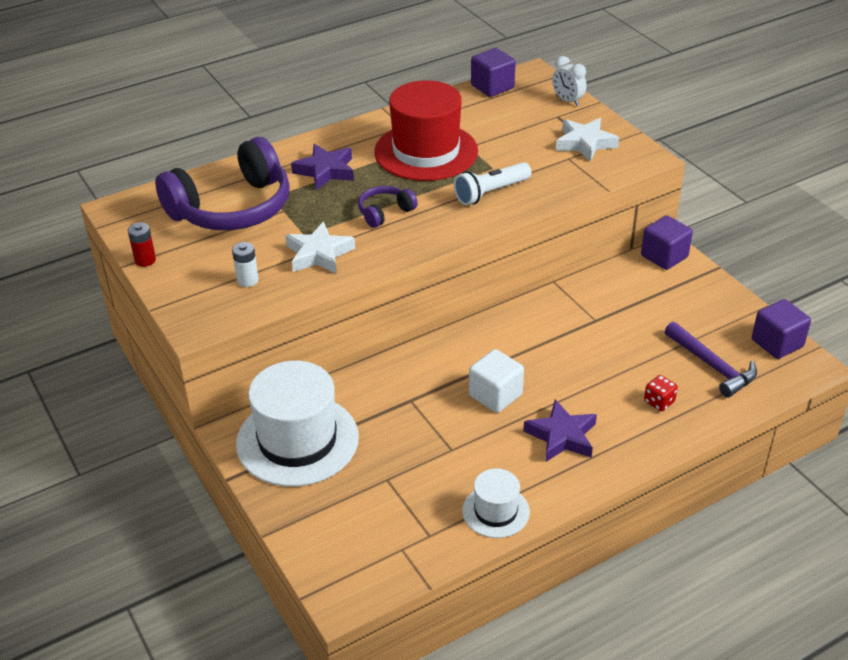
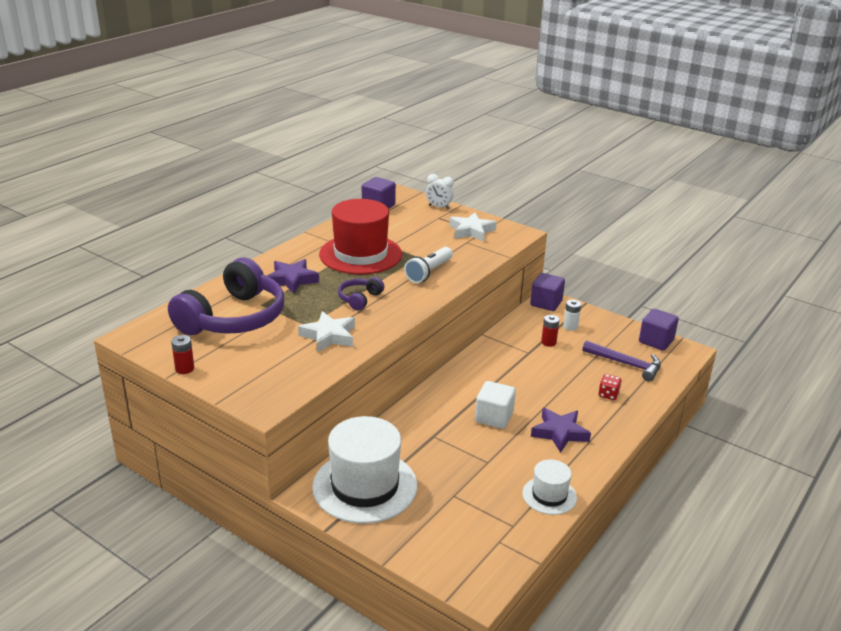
camera: 25 degrees left, 10 degrees down
(247, 280) = (284, 365): white battery -> white battery (570, 326)
(630, 312) = (548, 342): none -> red battery

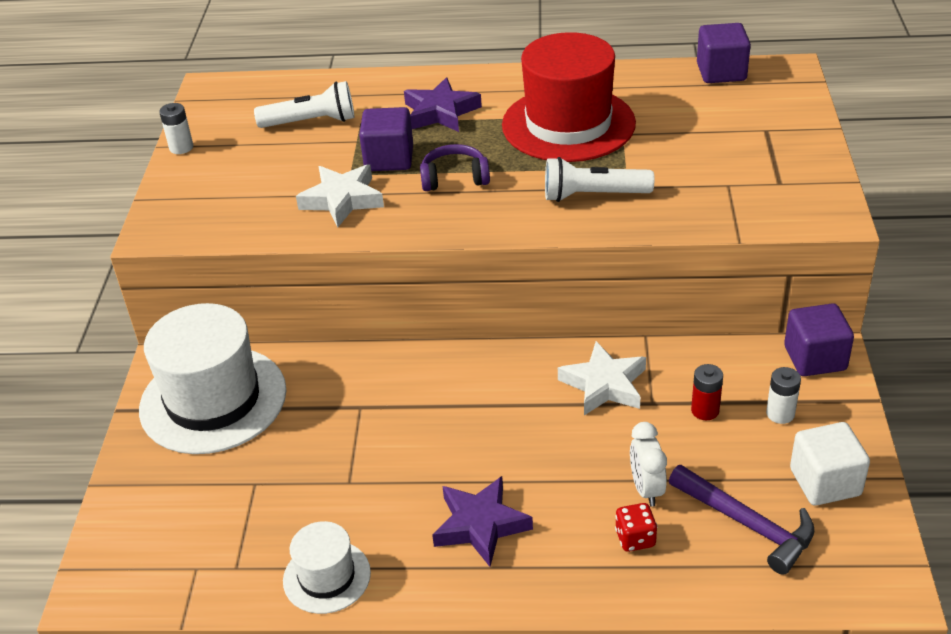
camera: 60 degrees right, 10 degrees up
(184, 369) = (181, 147): red battery -> white battery
(234, 318) = (311, 122): purple headphones -> white flashlight
(439, 207) = (798, 115): white clock -> white clock (646, 489)
(471, 231) = (768, 173): white star -> white star (604, 384)
(494, 417) = (453, 442): white cube -> white cube (825, 482)
(626, 364) = (747, 524): purple hammer -> purple hammer turned 45 degrees counterclockwise
(656, 341) = (866, 533): purple cube -> purple cube (389, 159)

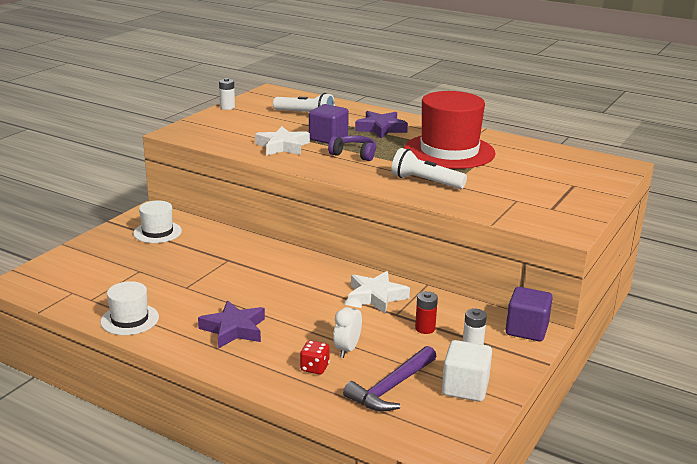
camera: 25 degrees right, 15 degrees down
(213, 400) = (157, 232): white hat -> white hat, size x0.52
(721, 72) = (576, 155): purple cube -> none
(747, 524) = (391, 388): purple hammer -> purple hammer turned 60 degrees clockwise

